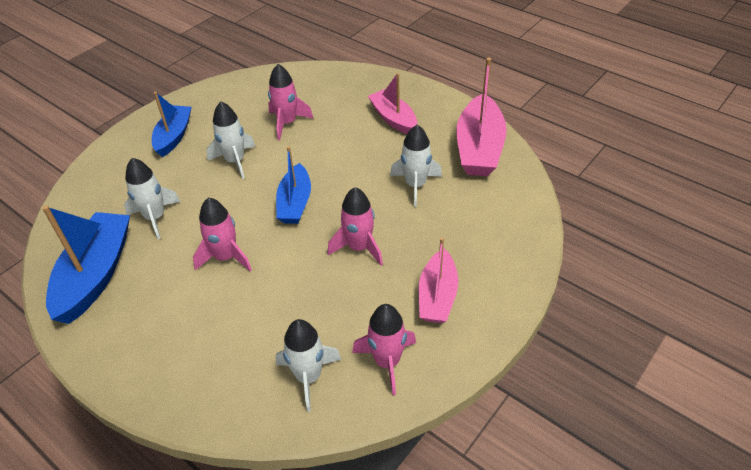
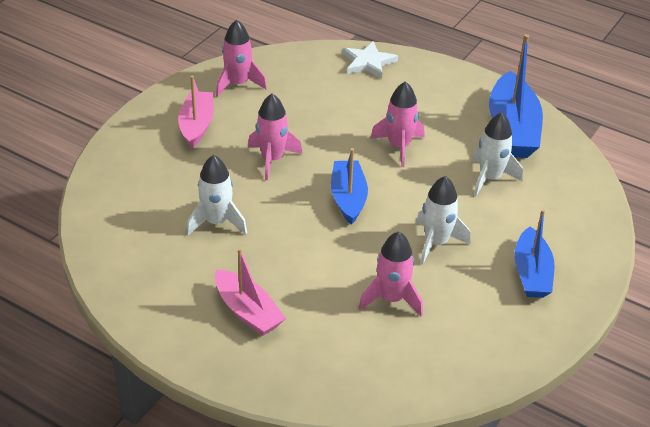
camera: 170 degrees right, 5 degrees down
(210, 396) = (368, 62): none -> white star
(308, 377) = (298, 74): white rocket -> none
(479, 148) = (136, 272): pink boat -> none

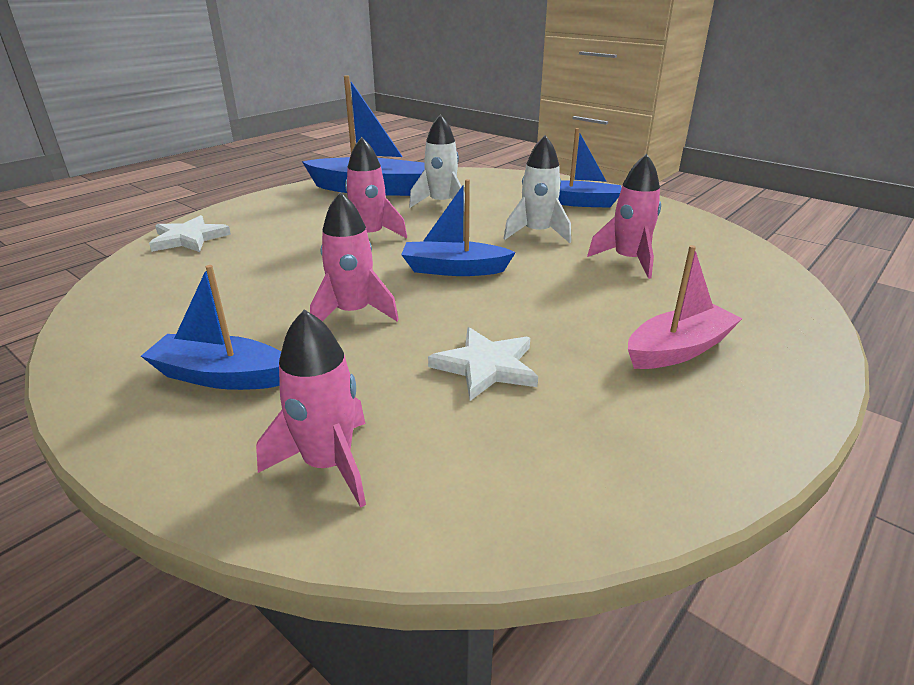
camera: 80 degrees left, 10 degrees down
(197, 125) = (221, 376): pink boat -> blue boat
(217, 222) = (486, 366): white rocket -> white star
(238, 84) = (140, 330): pink rocket -> pink rocket (328, 464)

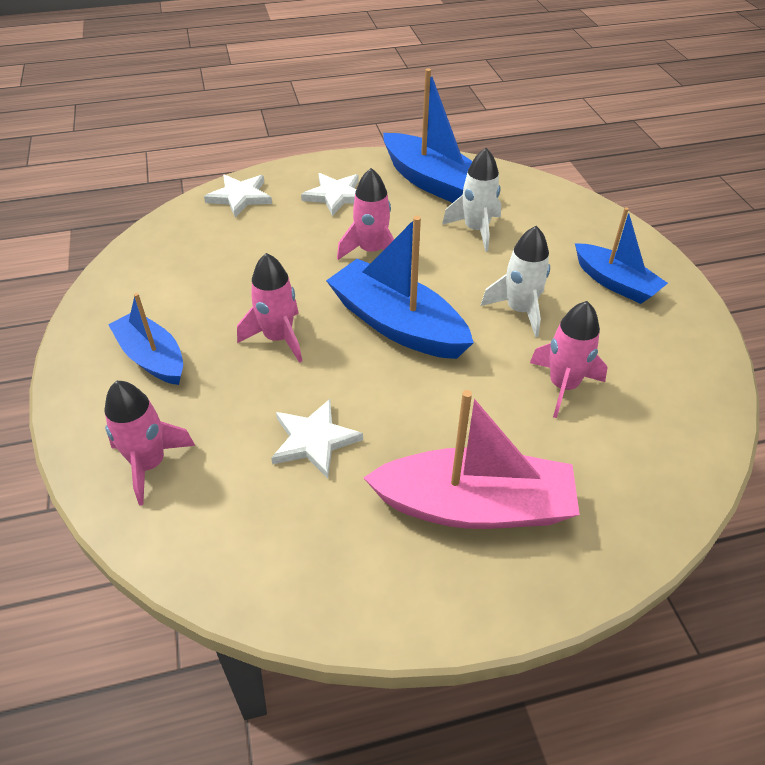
camera: 35 degrees right, 15 degrees up
(291, 215) = (335, 196): none -> white star
(454, 269) = (397, 324): blue boat -> blue boat, size x1.55
(678, 349) = (474, 506): pink boat -> pink boat, size x1.55

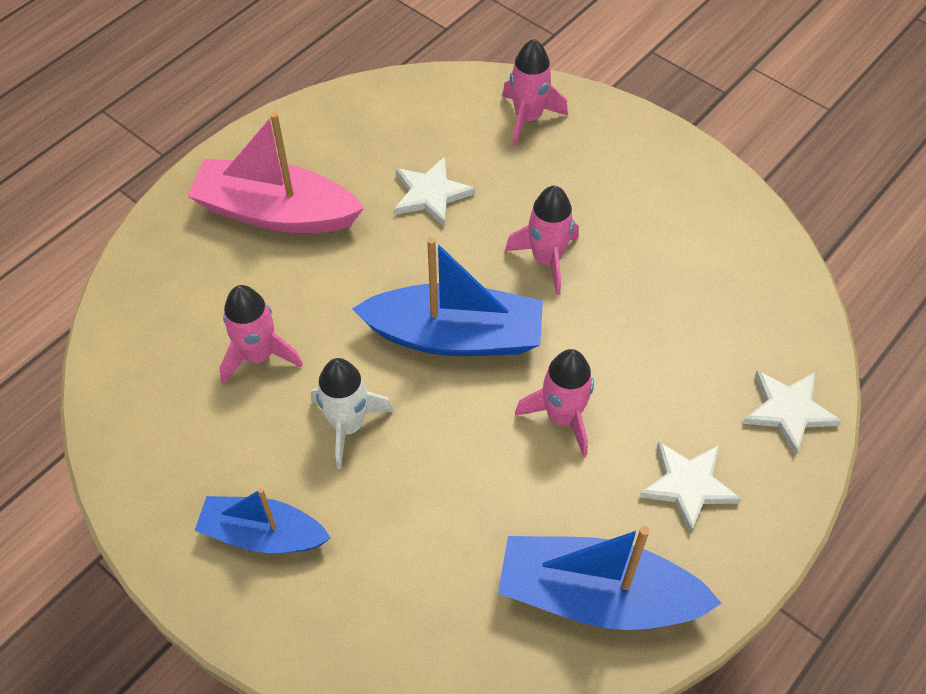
camera: 145 degrees right, 10 degrees up
(152, 358) = (626, 185): blue boat -> none
(474, 506) = (276, 212): pink boat -> pink boat turned 45 degrees clockwise
(476, 230) = (474, 529): white rocket -> none

